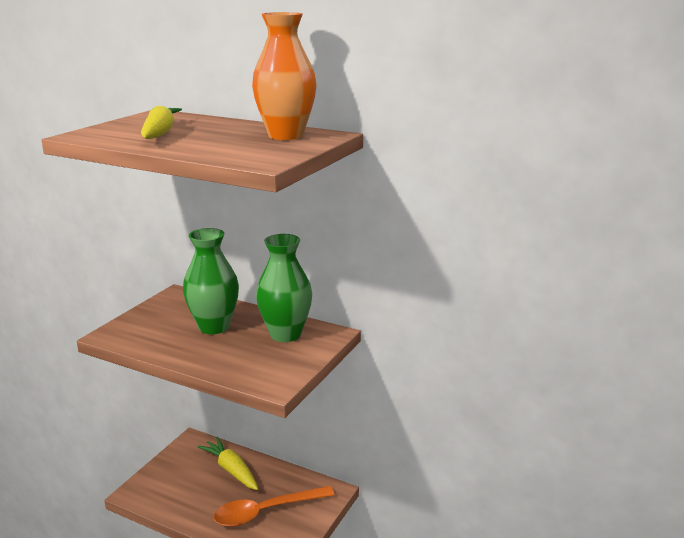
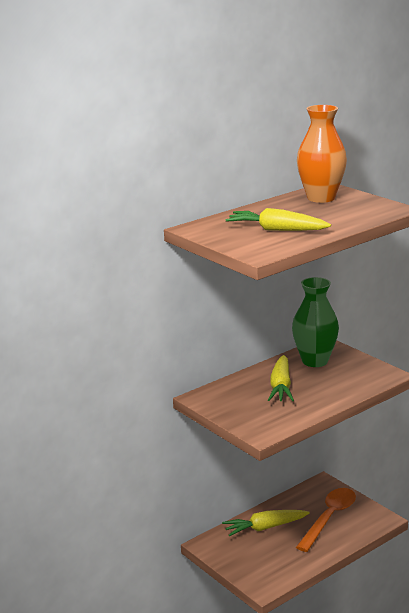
camera: 65 degrees left, 0 degrees up
(214, 327) = (281, 387): green vase -> yellow carrot
(266, 511) = (329, 518): orange spoon -> orange spoon turned 150 degrees counterclockwise

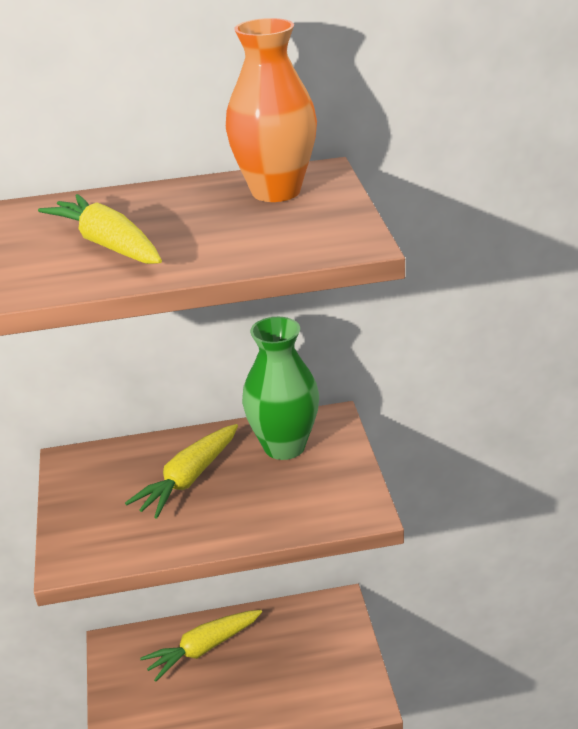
camera: 30 degrees right, 10 degrees up
(264, 528) = (203, 649): yellow carrot -> yellow carrot turned 45 degrees counterclockwise
(329, 518) = (297, 669): orange spoon -> none

